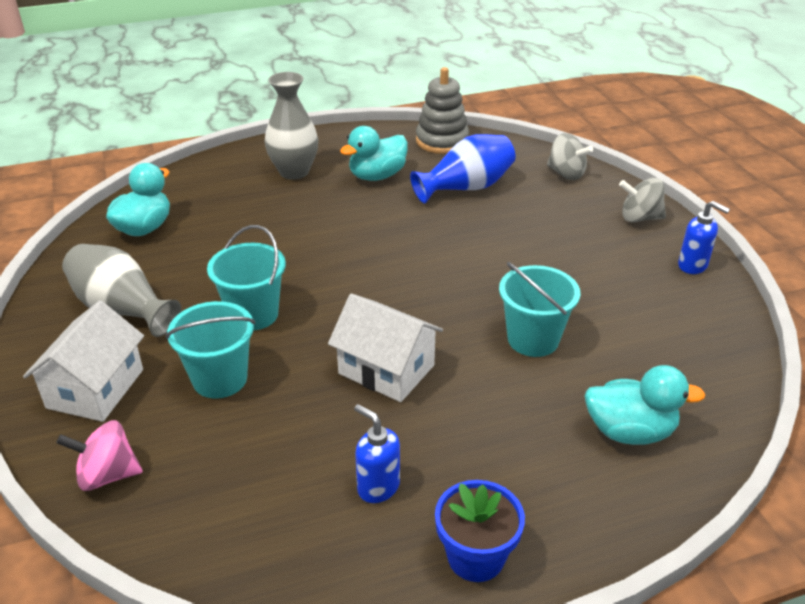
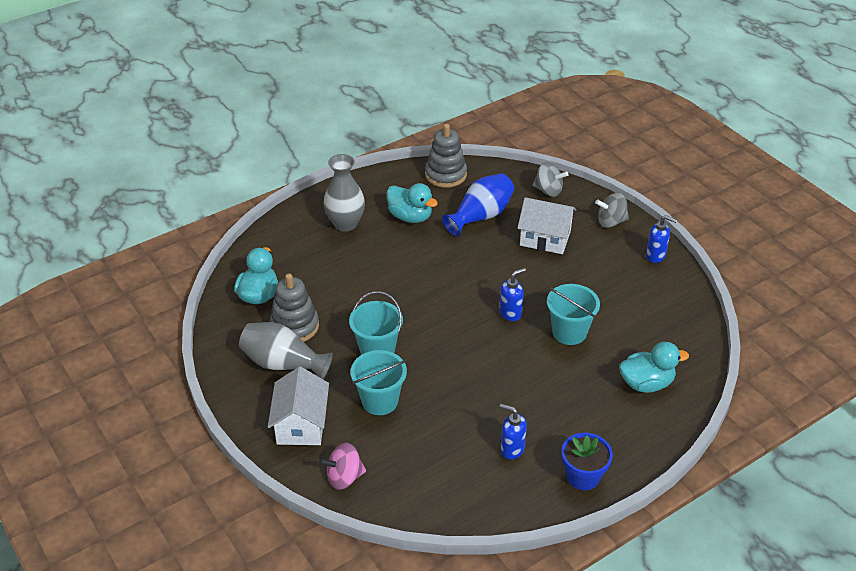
camera: 15 degrees left, 5 degrees up
(165, 269) = (294, 326): none -> grey stacking toy
(377, 176) = (410, 217): turquoise duck -> turquoise duck turned 90 degrees counterclockwise
(386, 369) = (484, 372): white house -> white house (545, 238)
(457, 301) = (510, 313): none -> blue soap dispenser

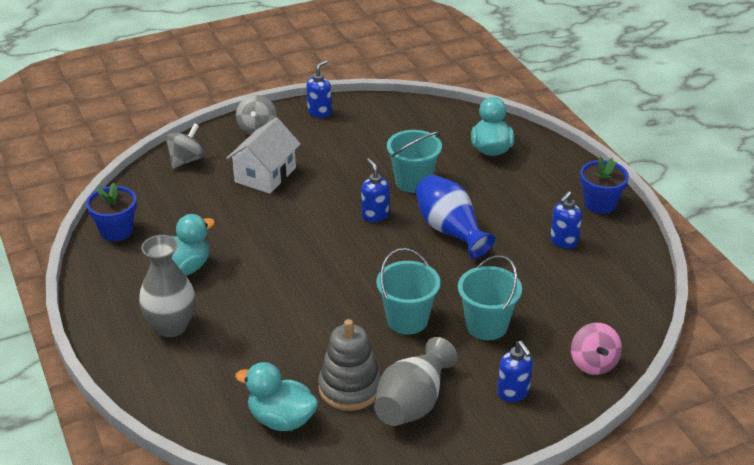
camera: 80 degrees left, 5 degrees down
(301, 424) = (513, 393): white house -> blue soap dispenser
(445, 175) = (116, 231): grey stacking toy -> blue flower pot
(481, 216) = (208, 214): blue vase -> blue vase (450, 230)

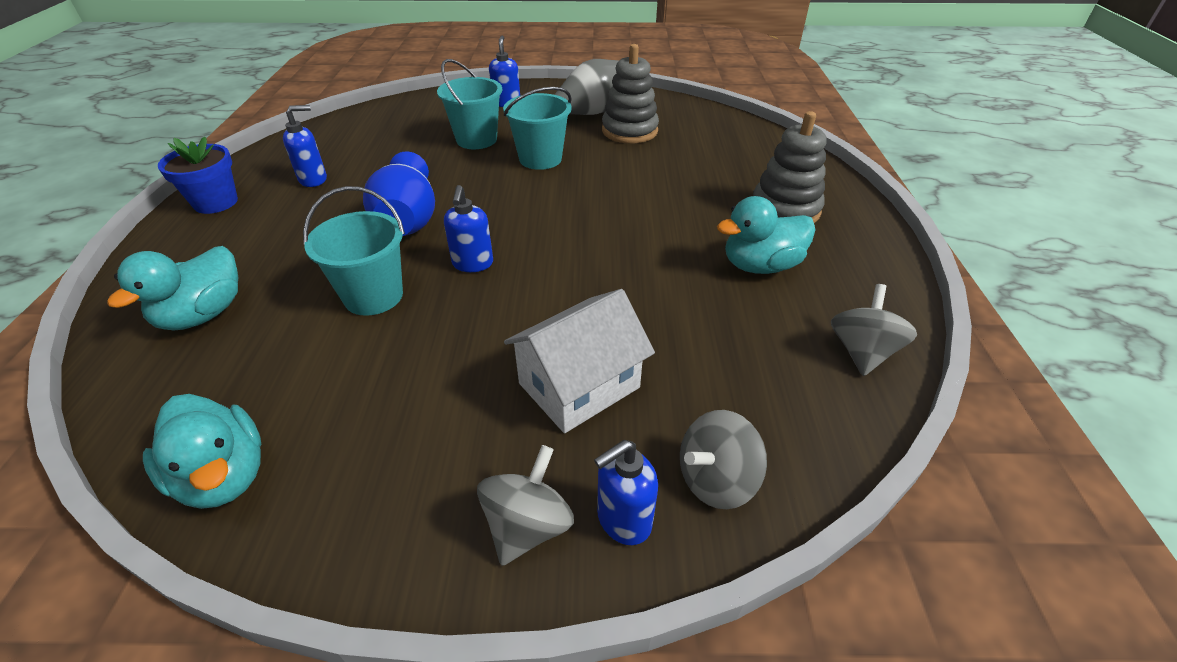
camera: 155 degrees left, 5 degrees up
(116, 231) = (862, 352): blue flower pot -> grey spinning top
(171, 326) = (785, 209): grey vase -> grey stacking toy
(281, 419) = (697, 127): turquoise duck -> turquoise duck (224, 476)
(319, 112) = (360, 530): blue soap dispenser -> blue soap dispenser (623, 520)
(593, 363) = (428, 103): pink spinning top -> none

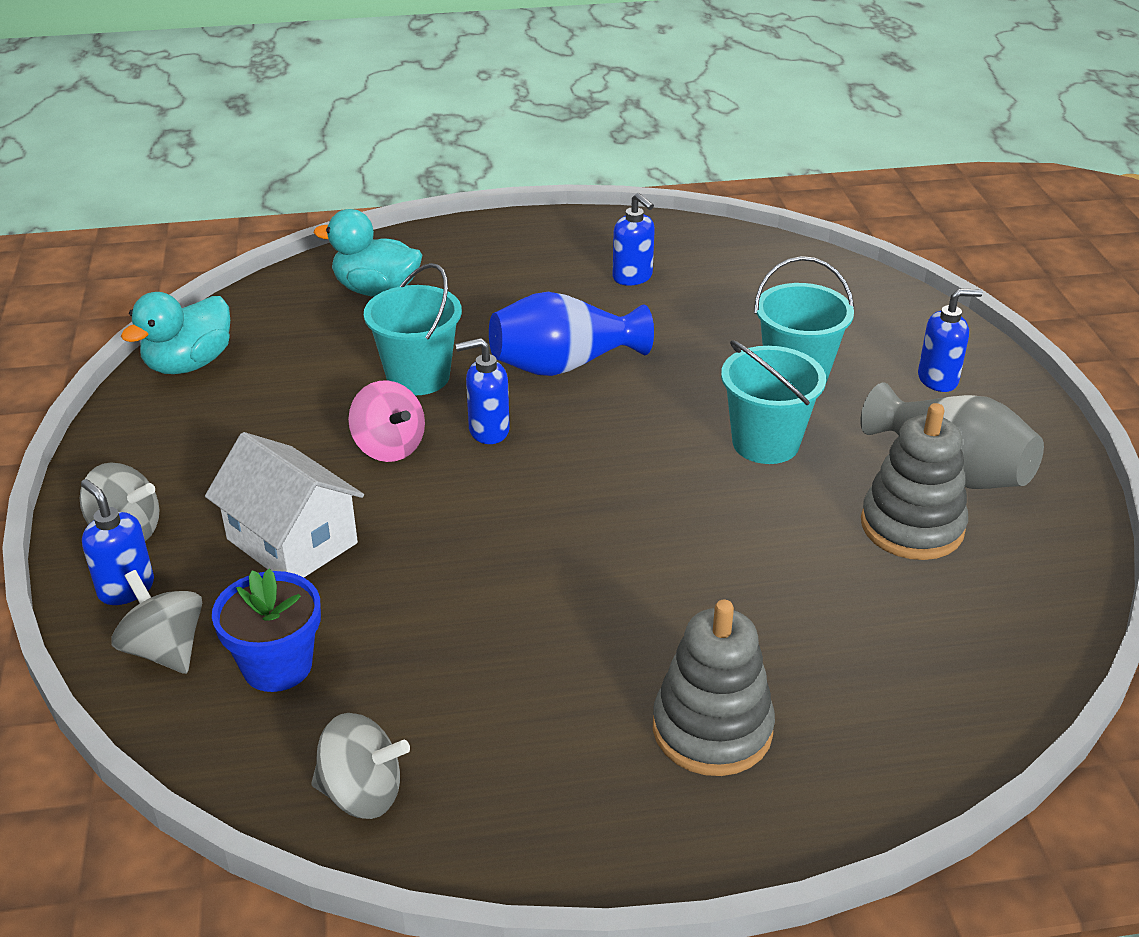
camera: 80 degrees right, 5 degrees down
(216, 202) = (562, 233): blue flower pot -> blue flower pot (277, 666)
(468, 319) = (389, 447): none -> pink spinning top
(760, 266) = (540, 693): turquoise duck -> none

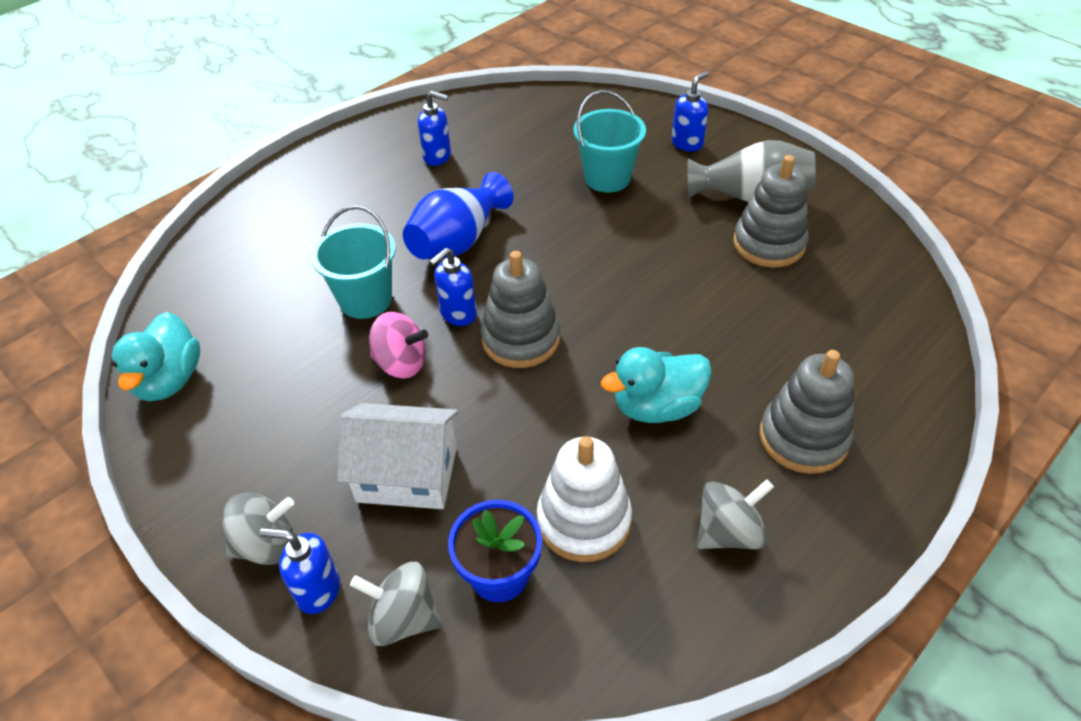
camera: 35 degrees left, 10 degrees up
(362, 793) = (655, 626): grey spinning top -> grey spinning top (728, 532)
(376, 290) = (262, 248): turquoise duck -> turquoise duck (656, 407)
(400, 668) = (583, 520): none -> white stacking toy
(523, 483) = (520, 339): none -> grey stacking toy
(765, 443) = (637, 232): turquoise bucket -> none

